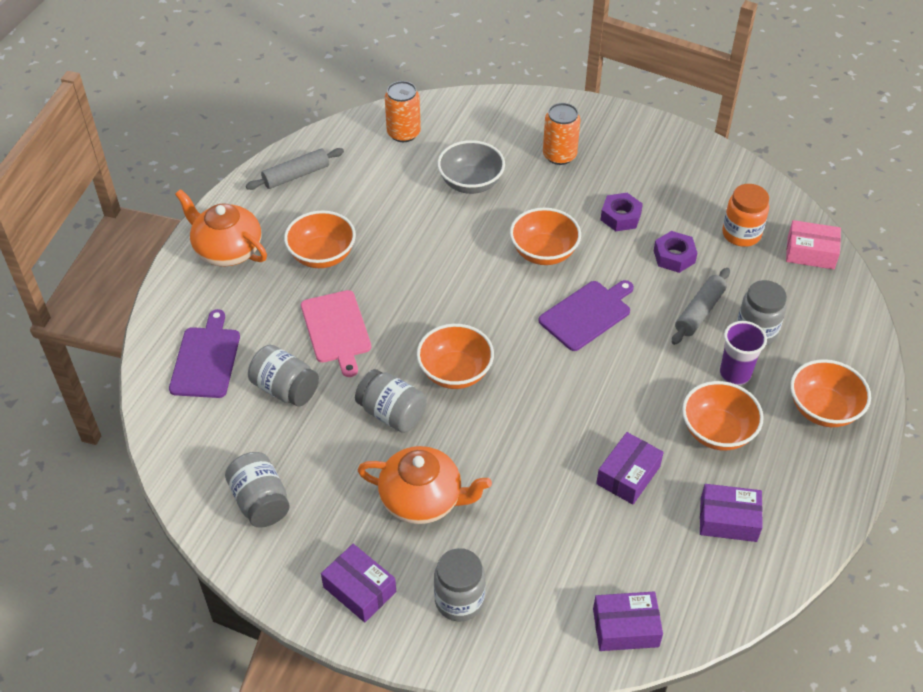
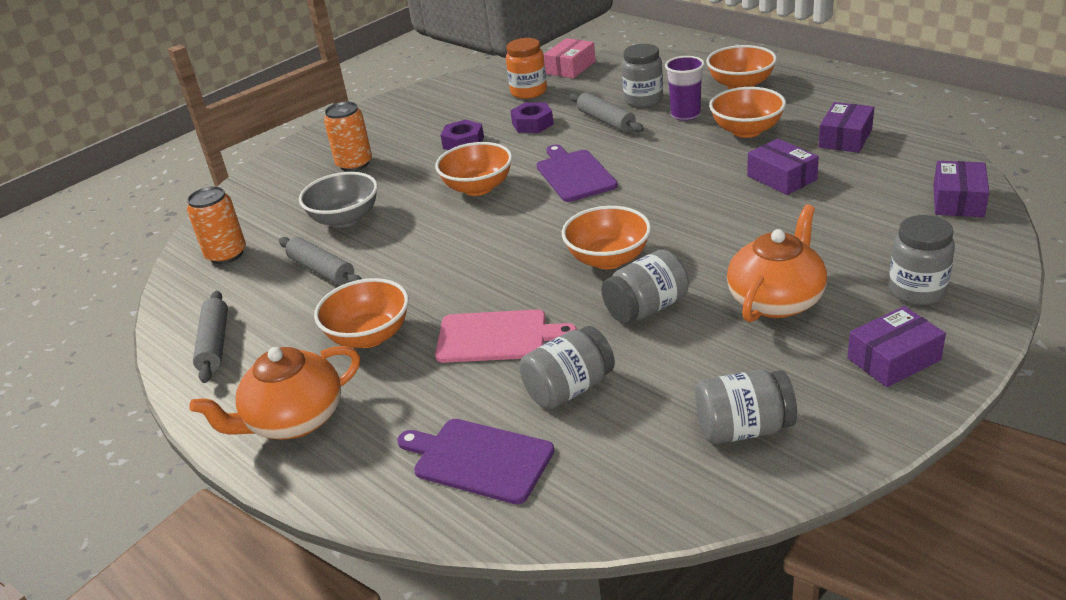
camera: 65 degrees left, 15 degrees down
(396, 197) = (322, 270): none -> grey rolling pin

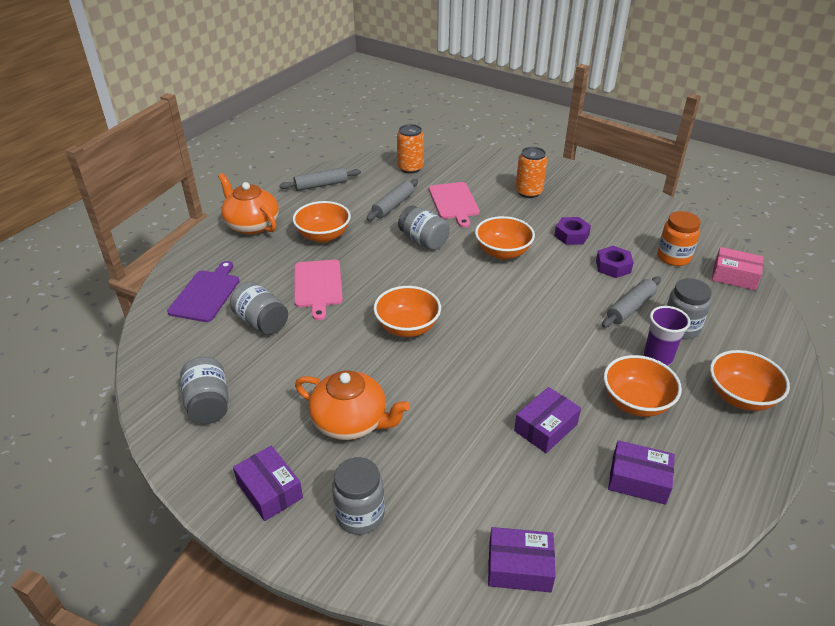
camera: 75 degrees right, 5 degrees up
(345, 219) = (454, 202): grey bowl -> pink cutting board
(574, 174) = (531, 298): purple cutting board -> none
(646, 308) = (344, 351): grey jar -> grey jar (423, 241)

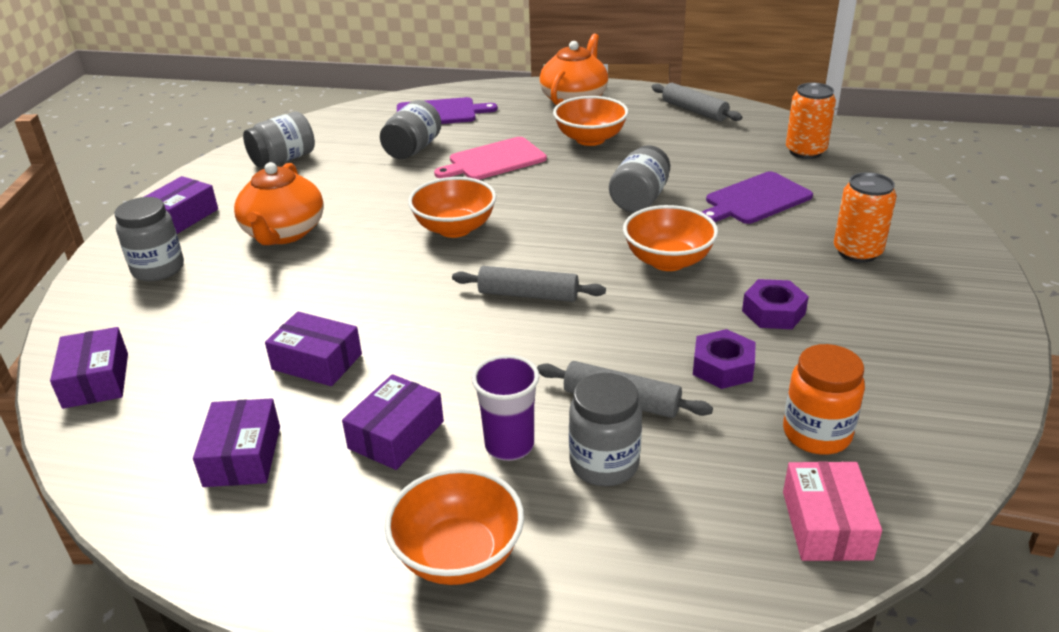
camera: 70 degrees right, 5 degrees down
(393, 205) = (699, 162): grey rolling pin -> grey rolling pin (528, 295)
(454, 202) = (755, 200): pink cutting board -> purple cutting board
(636, 402) = (396, 435): orange bowl -> purple box

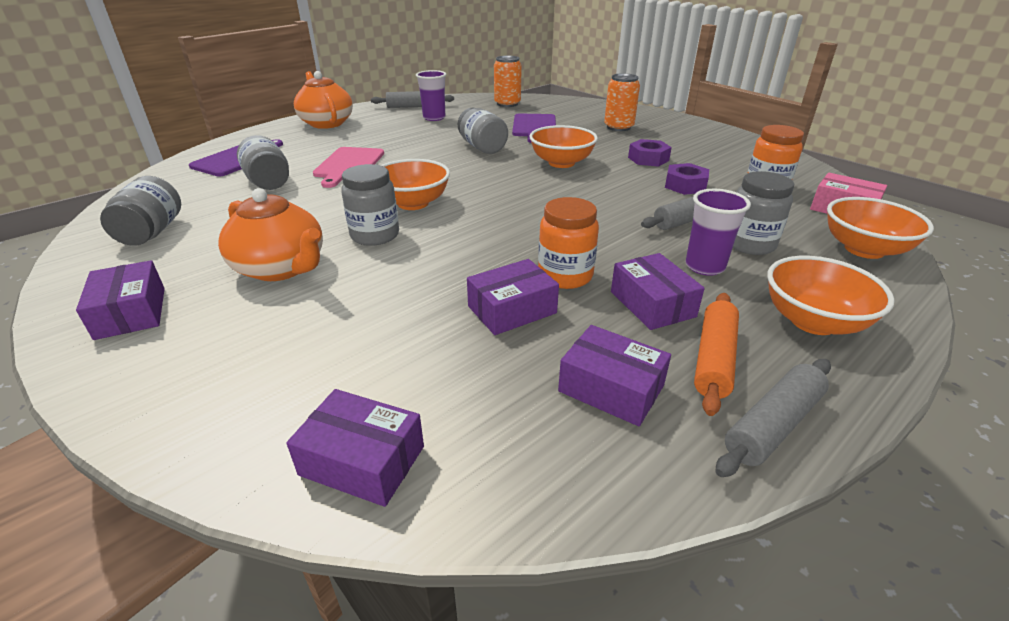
camera: 55 degrees left, 0 degrees up
(158, 269) = (206, 355): grey jar -> grey jar (375, 235)
(329, 501) = (714, 359): none -> orange rolling pin
(401, 366) = (565, 276): none -> orange jar
(528, 295) = (538, 208): grey rolling pin -> grey rolling pin (773, 425)
(590, 139) = (385, 135): orange bowl -> orange bowl (864, 249)
(680, 136) = (434, 118): none -> purple cup

